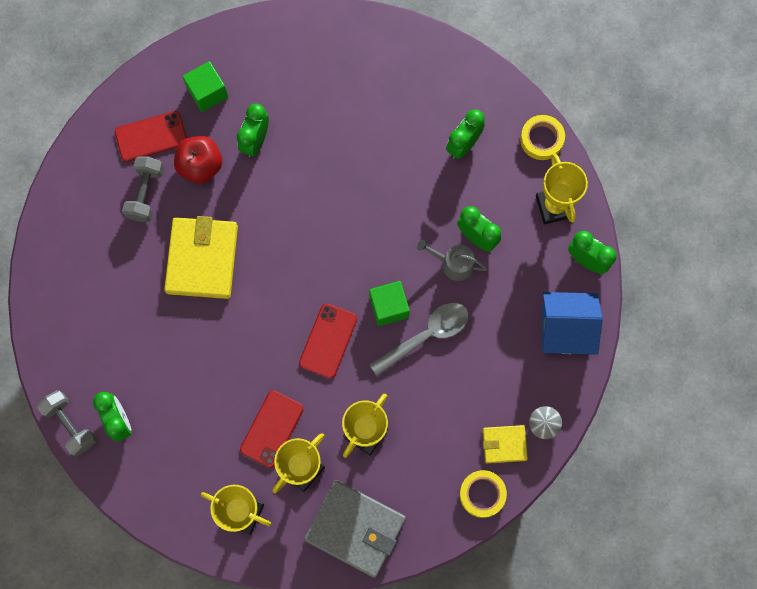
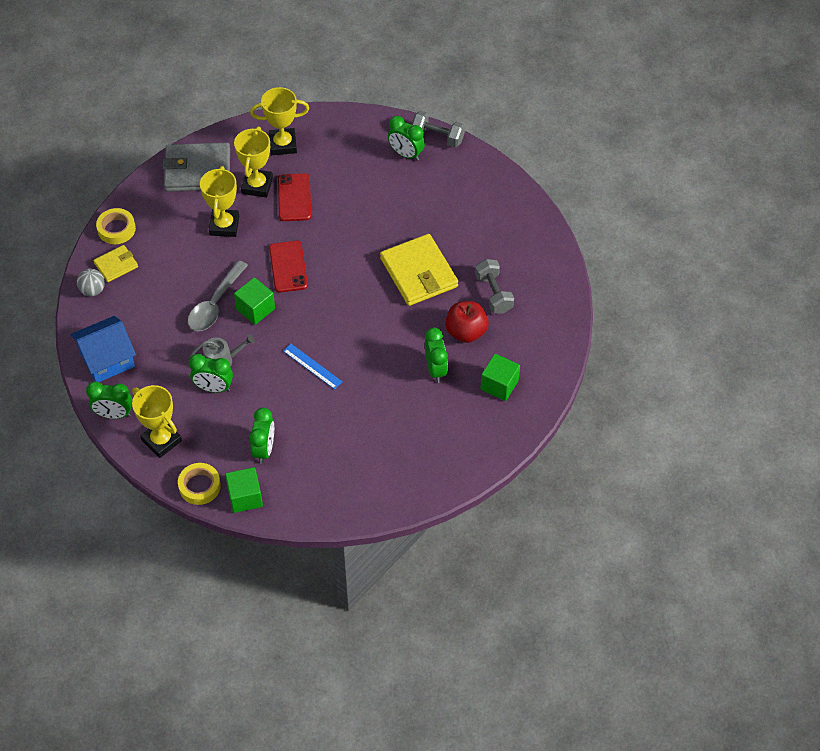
camera: 150 degrees right, 20 degrees down
(151, 136) = (519, 333): red phone -> none
(369, 209) = (312, 366): none -> blue ruler
(506, 106) = (245, 497): none -> green cube

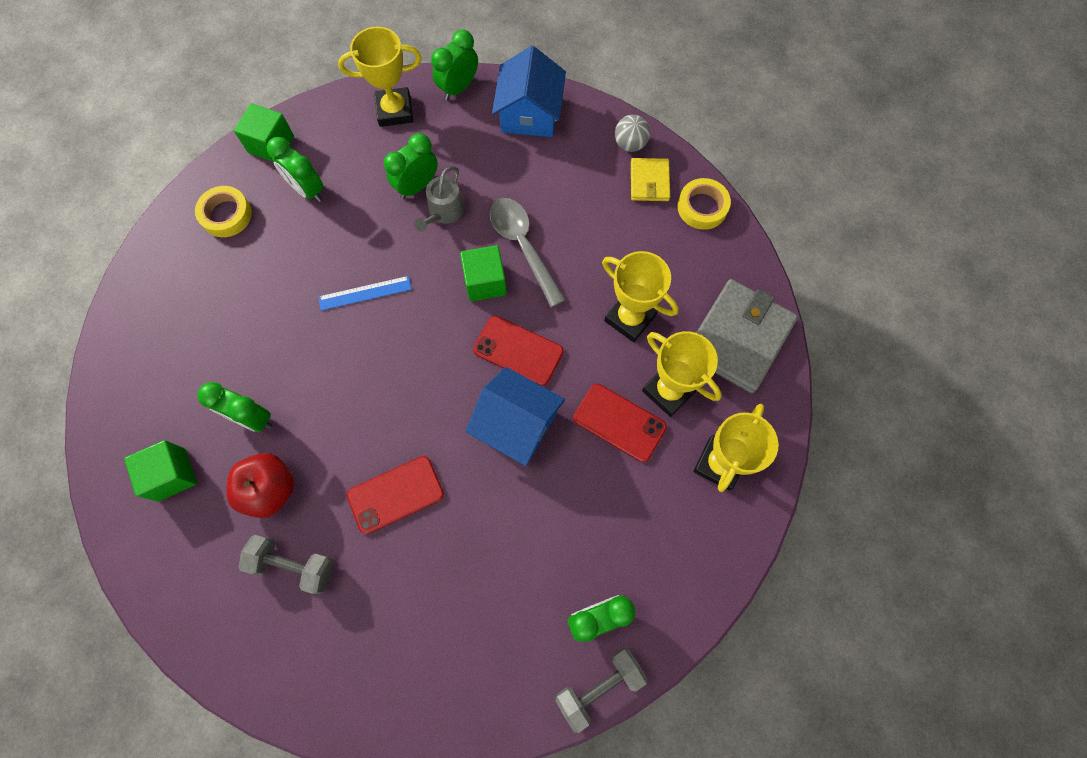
camera: 125 degrees right, 15 degrees up
(199, 486) = (317, 115): yellow tape -> yellow tape (226, 215)
(333, 242) = (516, 424): none -> blue house
(419, 273) = (395, 495): yellow wallet -> red phone

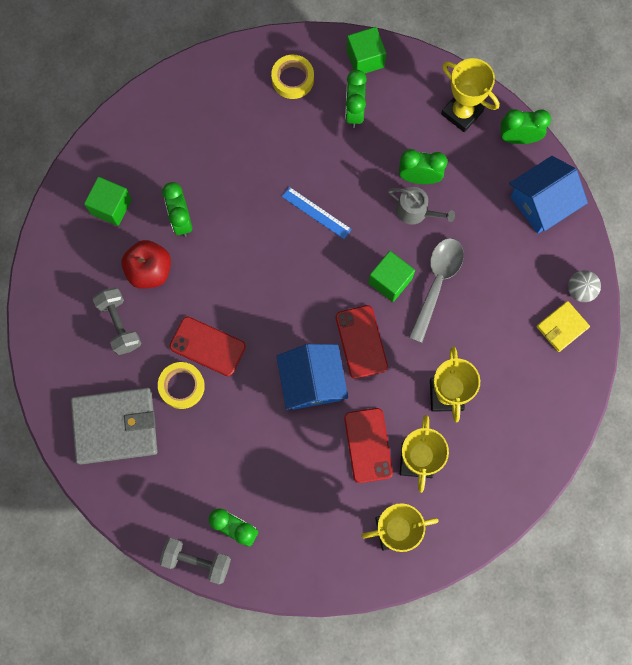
camera: 50 degrees right, 5 degrees up
(444, 212) = (416, 211): grey watering can -> grey watering can turned 135 degrees counterclockwise
(702, 207) = (574, 379): yellow tape -> yellow tape (182, 386)
(738, 337) = (495, 478): grey wallet -> grey wallet (115, 426)

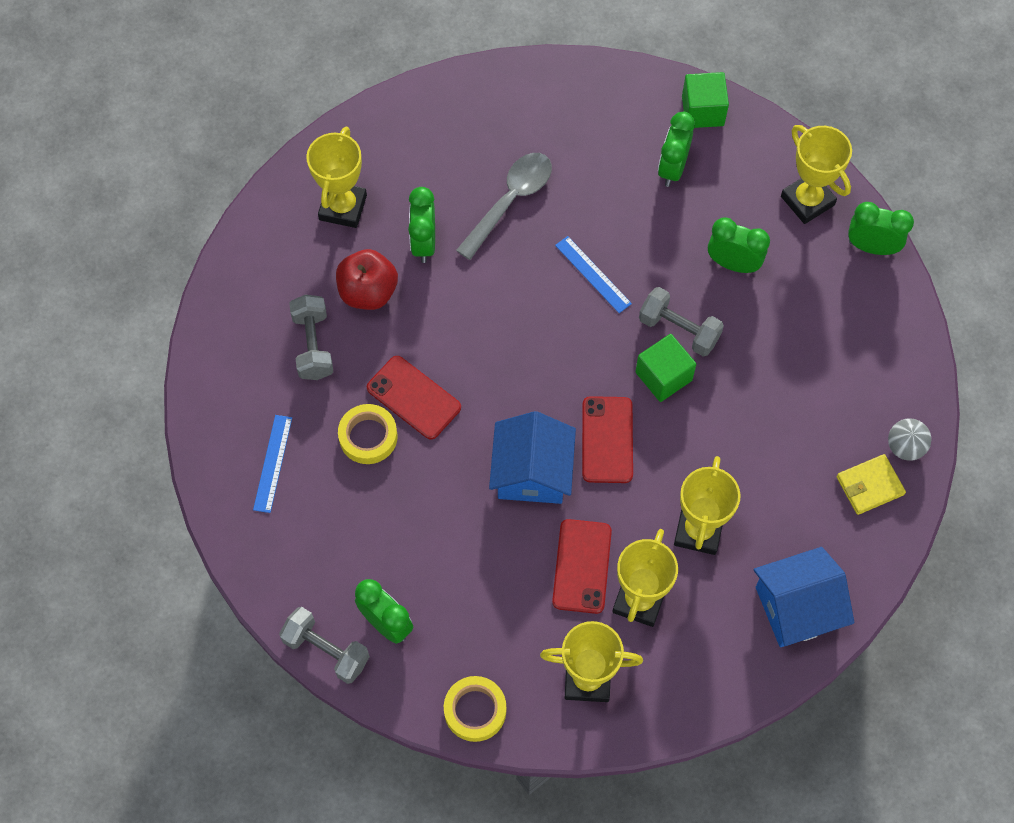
camera: 15 degrees right, 10 degrees down
(111, 207) = (343, 207): green cube -> yellow trophy
(115, 426) = (272, 463): grey wallet -> blue ruler
(292, 79) = (606, 114): yellow tape -> yellow tape (475, 710)
(392, 241) = (679, 330): none -> grey dumbbell
(416, 211) = (718, 302): grey watering can -> none
(437, 283) = (722, 393): grey spoon -> grey spoon (510, 201)
(542, 203) = (882, 330): blue house -> blue house (797, 607)

